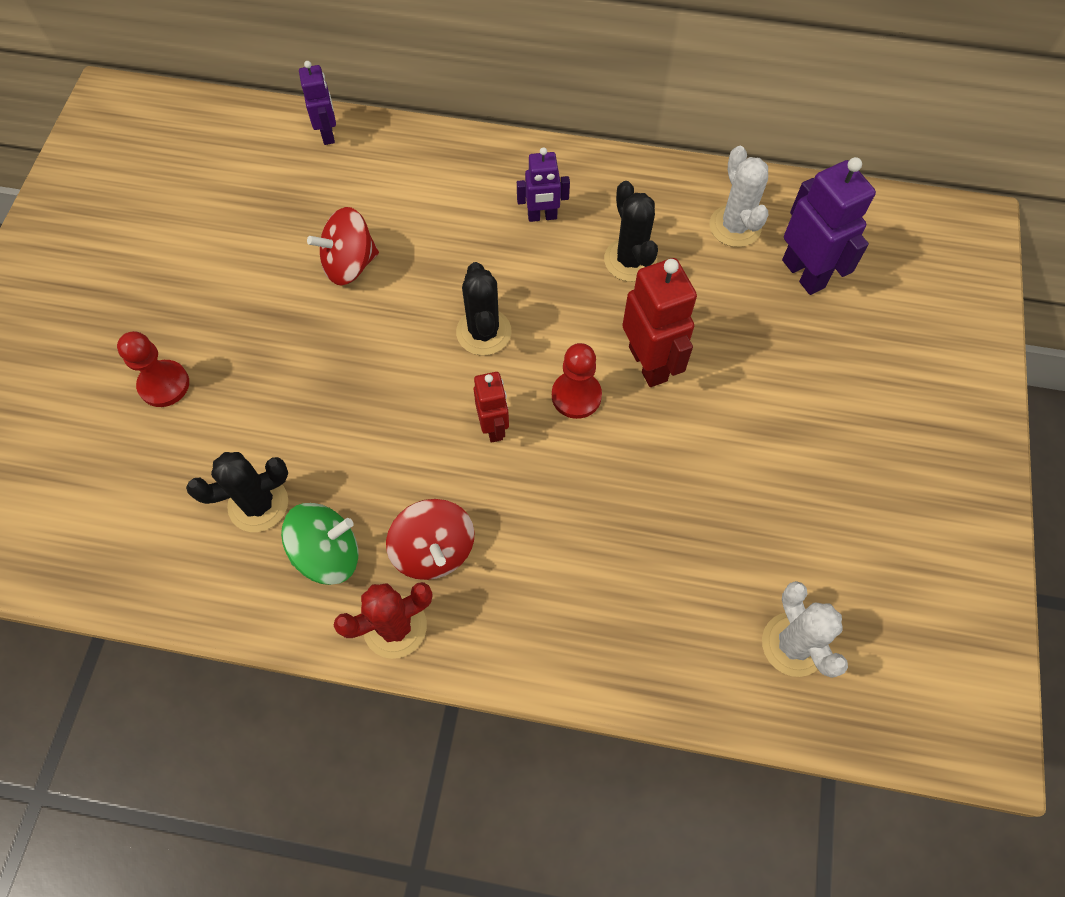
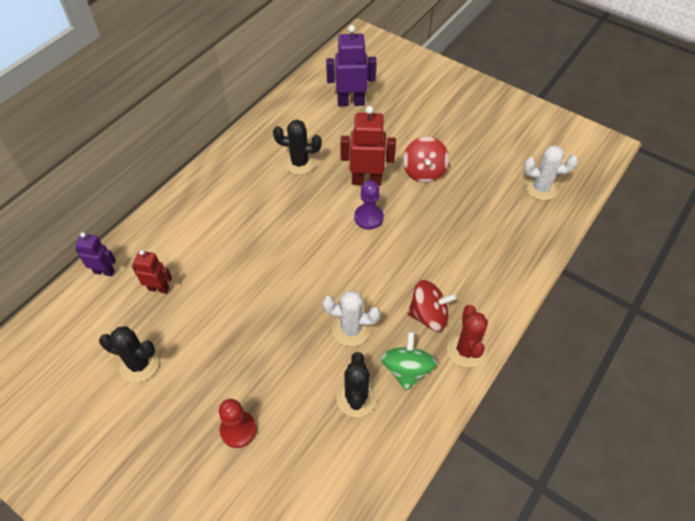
camera: 65 degrees left, 10 degrees down
(350, 264) = (214, 293): red spinning top -> red spinning top (424, 171)
(483, 332) = (304, 243): black cactus -> black cactus (139, 364)
(494, 427) = (367, 261): red robot -> red robot (158, 288)
(542, 216) = (245, 189): purple robot -> none
(576, 396) = (368, 217): red pawn -> purple pawn
(735, 226) = (307, 115): white cactus -> white cactus (351, 329)

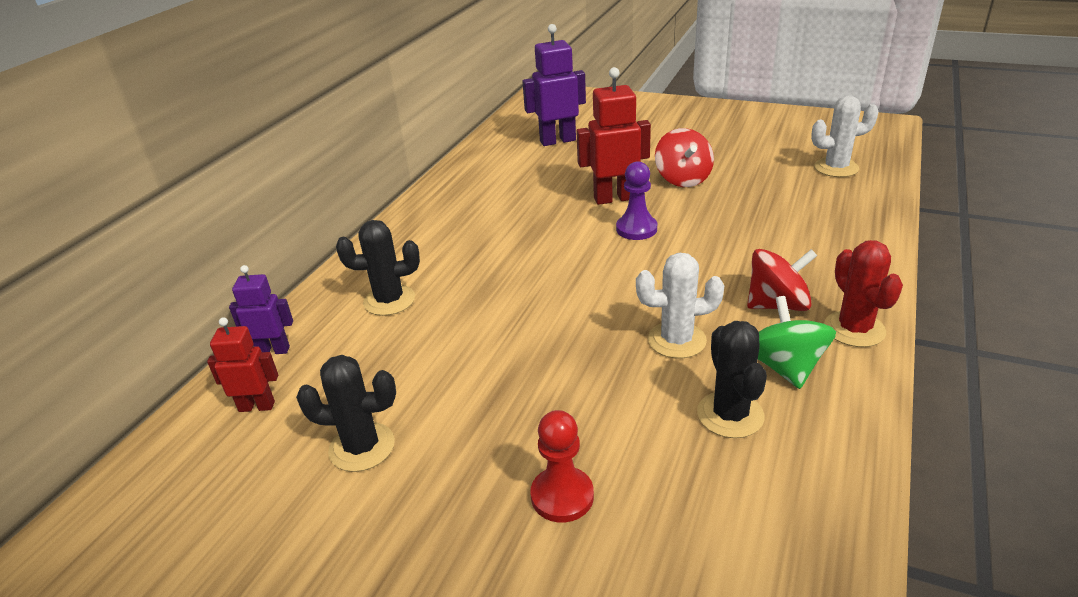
camera: 10 degrees left, 20 degrees down
(158, 288) = (365, 352): red robot -> red robot (257, 406)
(299, 163) = (518, 198): black cactus -> black cactus (389, 300)

